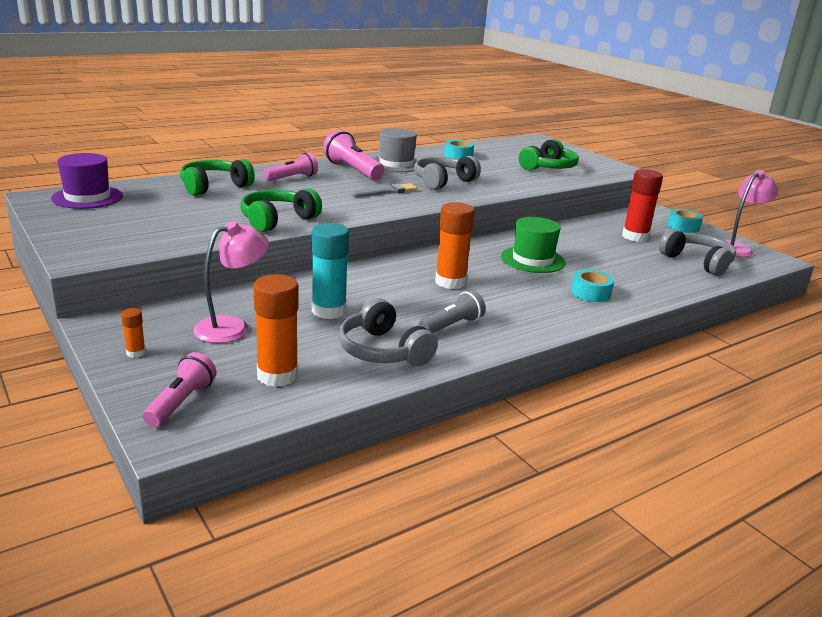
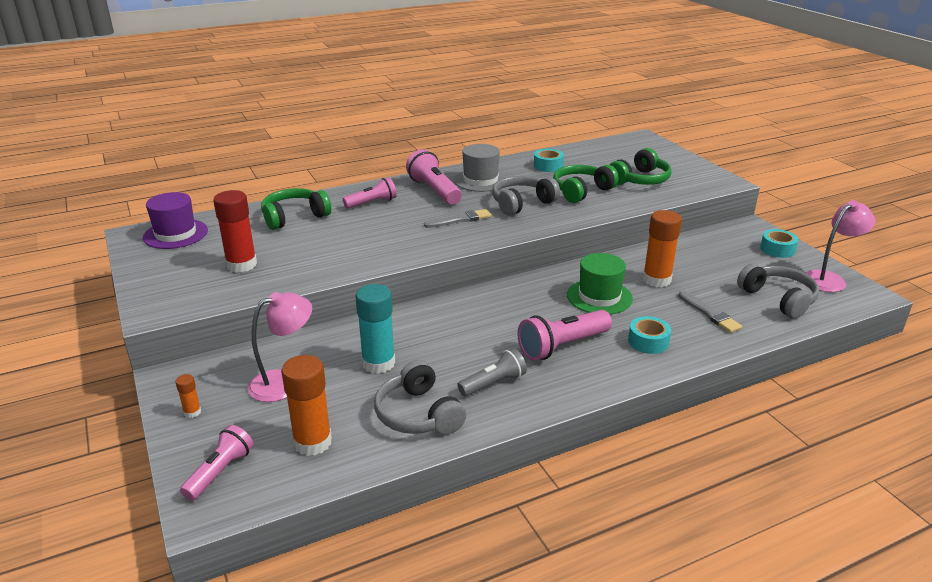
camera: 10 degrees right, 5 degrees up
(277, 220) = (343, 261): green headphones -> green headphones (581, 191)
(450, 282) = (506, 327): orange glue stick -> orange glue stick (656, 280)
(510, 296) = (562, 346): none -> pink flashlight
(635, 237) = (719, 264): red glue stick -> red glue stick (241, 265)
(640, 272) = (709, 314): none -> grey brush

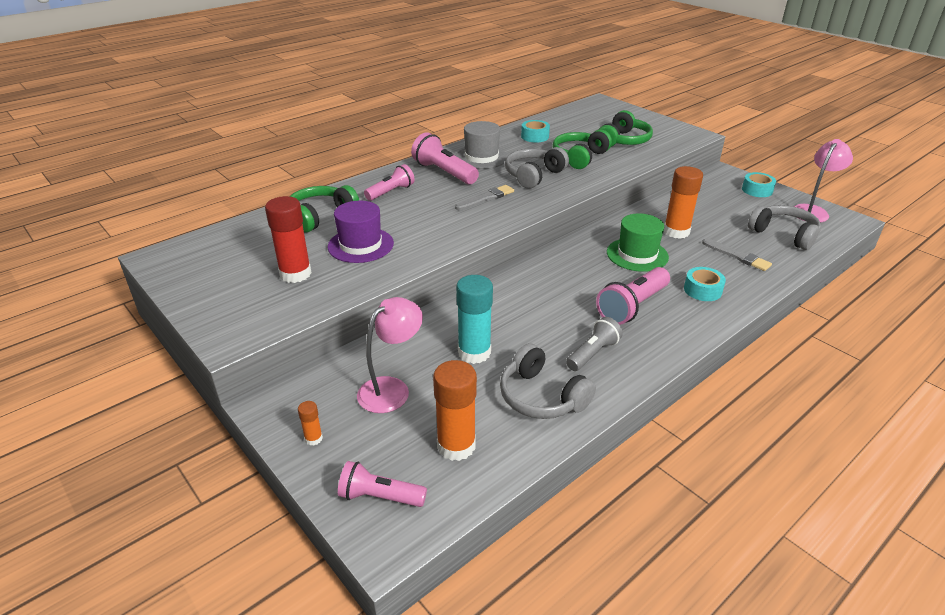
camera: 15 degrees left, 5 degrees up
(175, 234) = (203, 251): purple hat -> purple hat (360, 245)
(220, 472) = (380, 496): pink flashlight -> pink flashlight turned 90 degrees counterclockwise

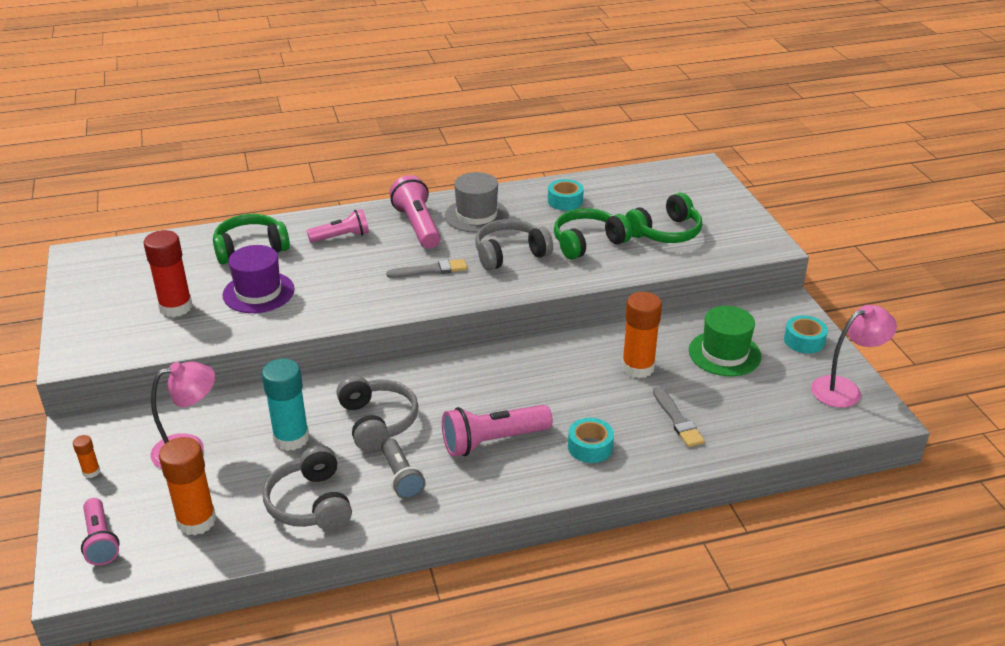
camera: 25 degrees right, 0 degrees up
(380, 496) = (100, 541): pink flashlight -> pink flashlight turned 150 degrees counterclockwise
(593, 353) = (401, 477): grey flashlight -> grey flashlight turned 90 degrees clockwise
(637, 254) = (561, 383): green hat -> green hat (724, 353)
(784, 234) = (768, 409): grey headphones -> grey headphones (377, 422)

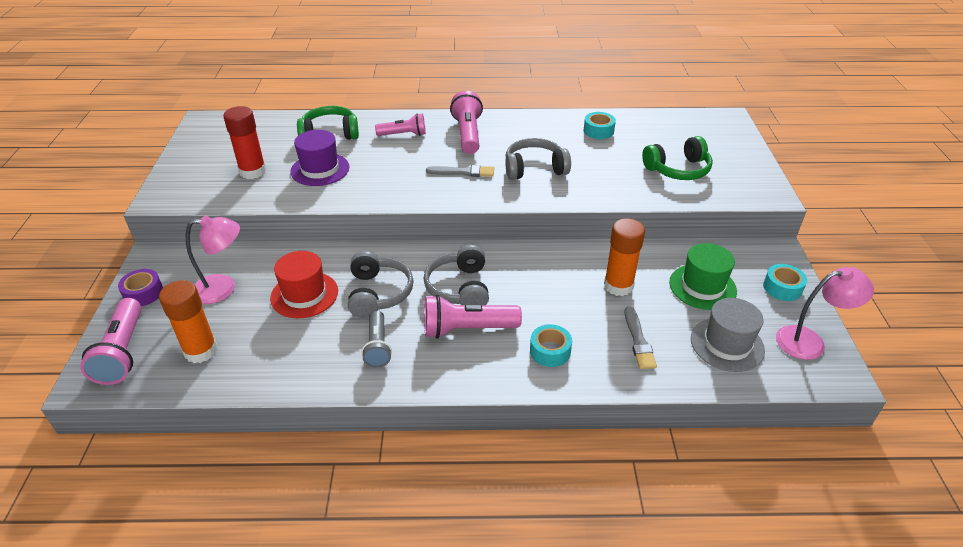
camera: 15 degrees right, 5 degrees up
(91, 472) = (143, 293): orange glue stick -> purple tape
(100, 541) = (122, 352): pink flashlight -> pink flashlight, size x1.50
(291, 438) = (304, 294): turquoise glue stick -> red hat
(311, 503) = (295, 354): grey headphones -> grey headphones (459, 288)
(476, 215) = (519, 132): grey hat -> grey hat (727, 344)
(588, 243) = (605, 168): green headphones -> none

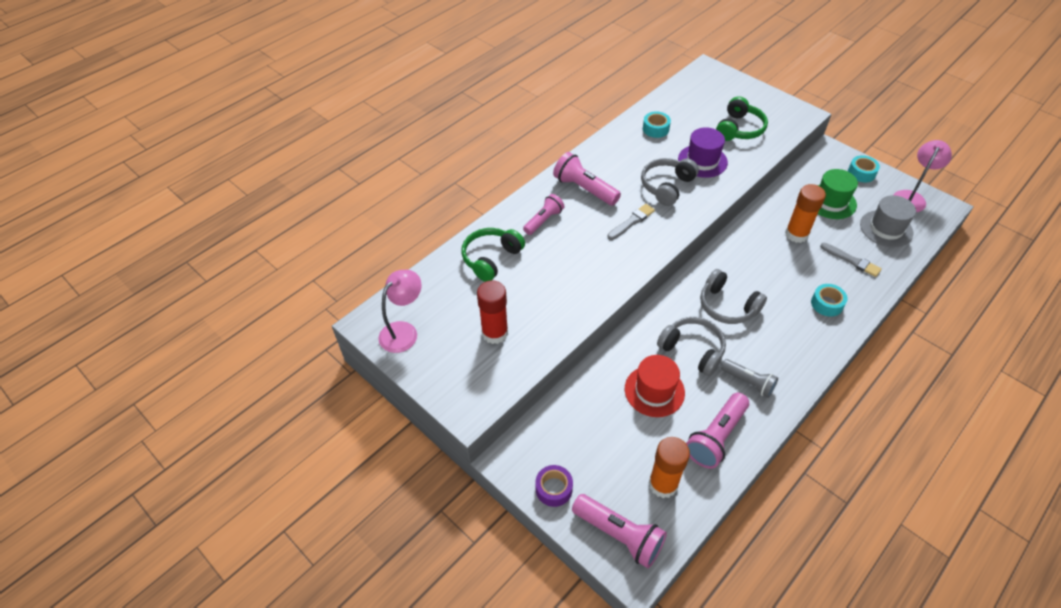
camera: 45 degrees left, 10 degrees up
(223, 288) = (599, 434): pink lamp -> pink lamp (404, 331)
(320, 169) = (538, 292): purple hat -> purple hat (702, 161)
(467, 329) = (772, 328): pink flashlight -> pink flashlight (716, 437)

